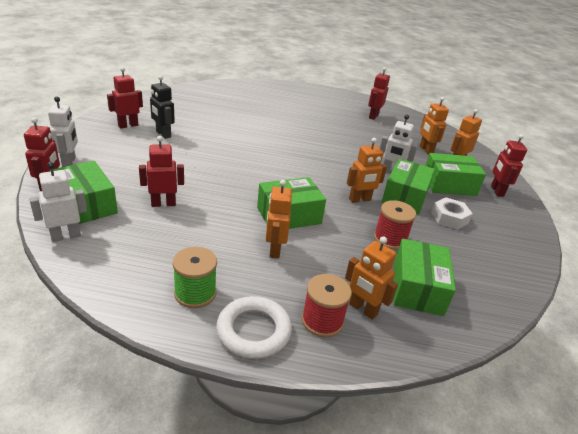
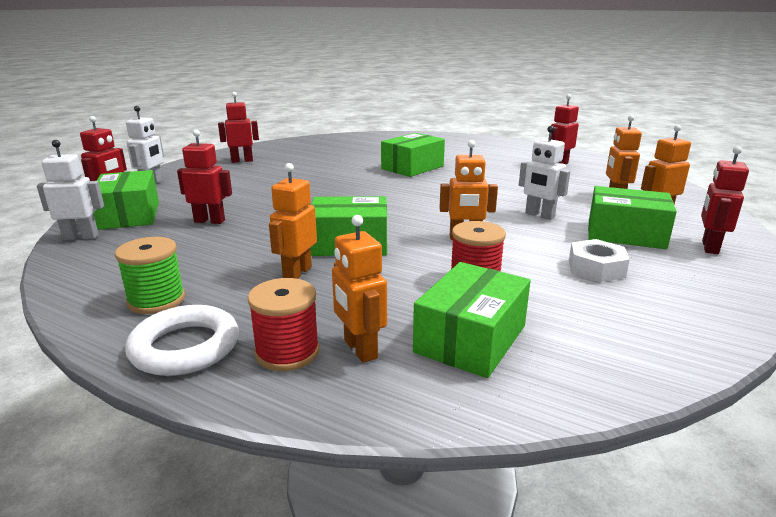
camera: 25 degrees right, 10 degrees down
(163, 134) = (272, 168): black robot -> none
(405, 196) = (539, 240): green box -> green box (412, 167)

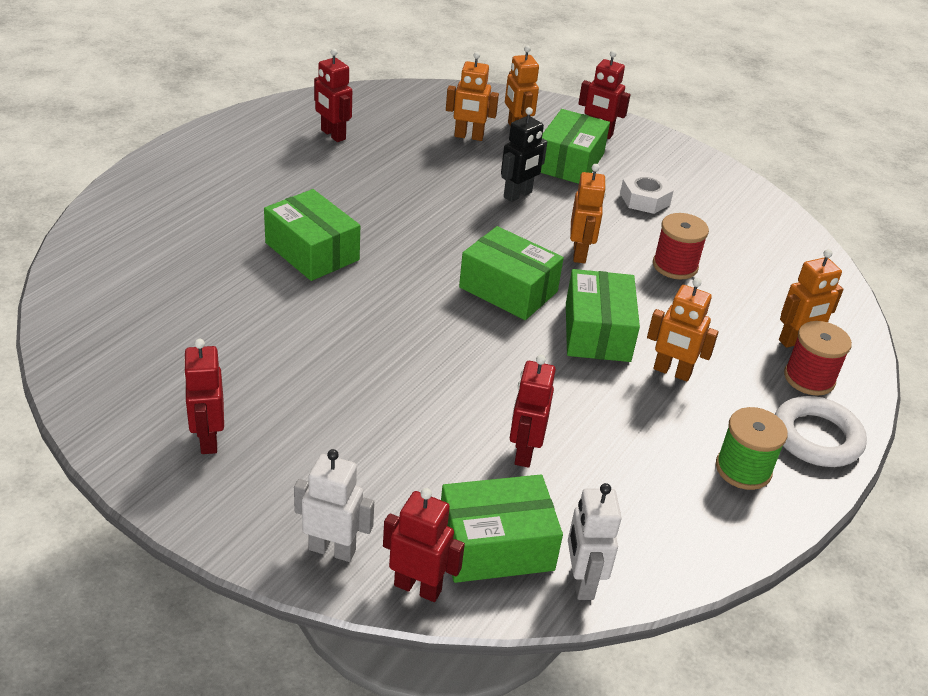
camera: 90 degrees left, 15 degrees up
(470, 339) = (769, 286): green box -> green box (508, 289)
(539, 215) = (518, 195): white robot -> black robot

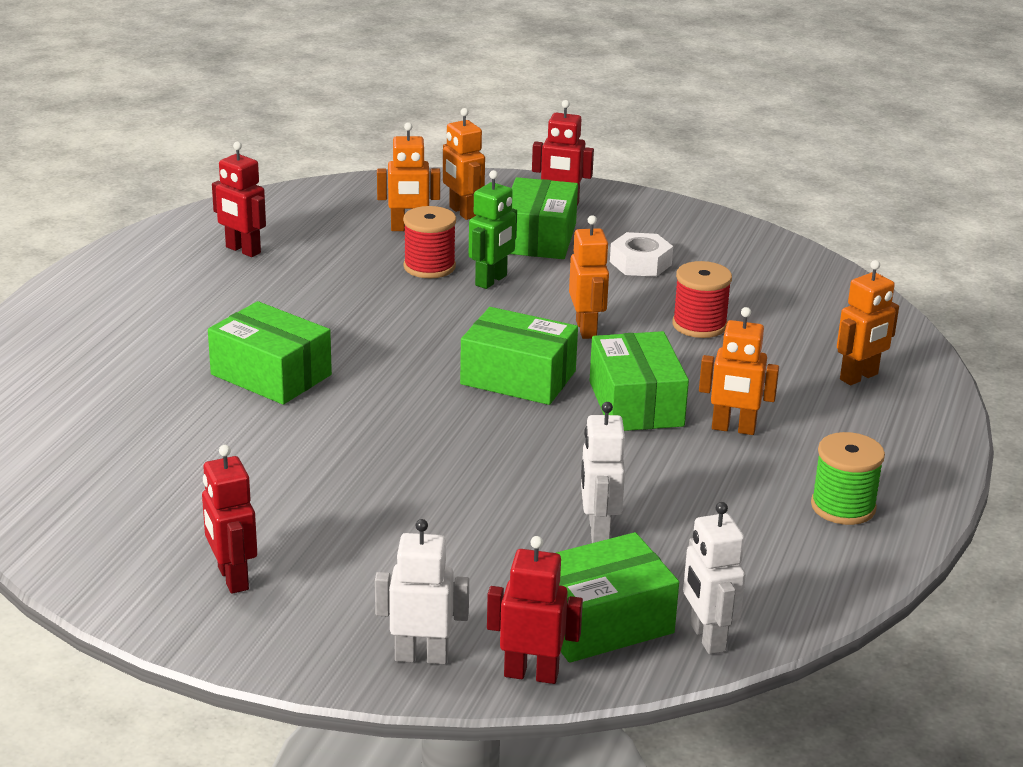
camera: 10 degrees left, 10 degrees down
(518, 195) = (491, 281): black robot -> green robot
(524, 452) = (598, 531): red robot -> white robot
(809, 378) = (885, 411): red spool -> red spool (429, 267)
(816, 437) = (911, 464): white ring -> none

